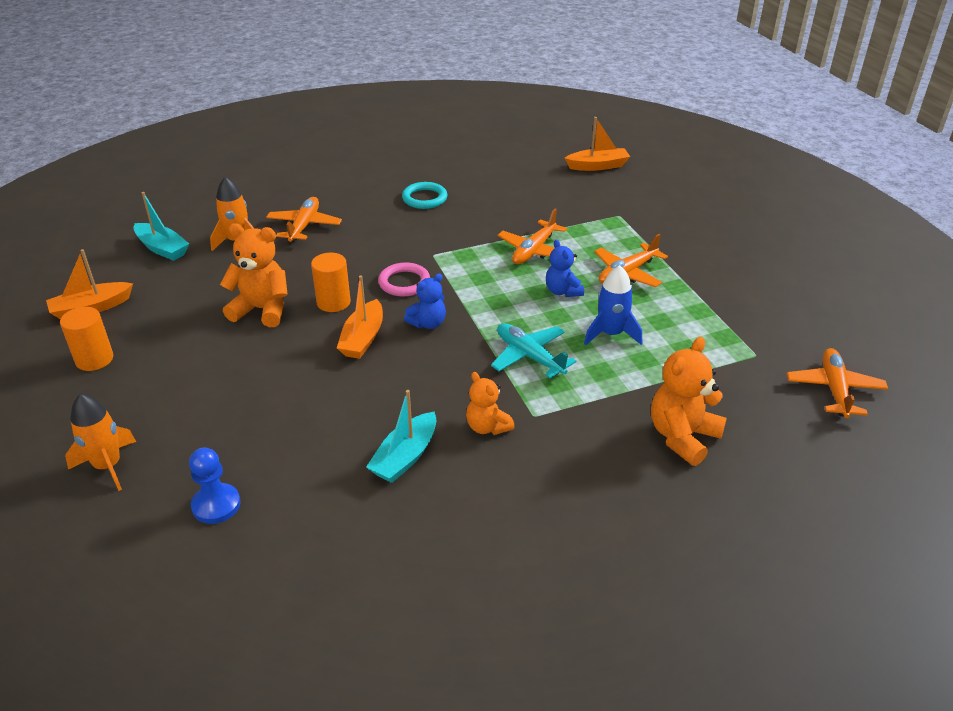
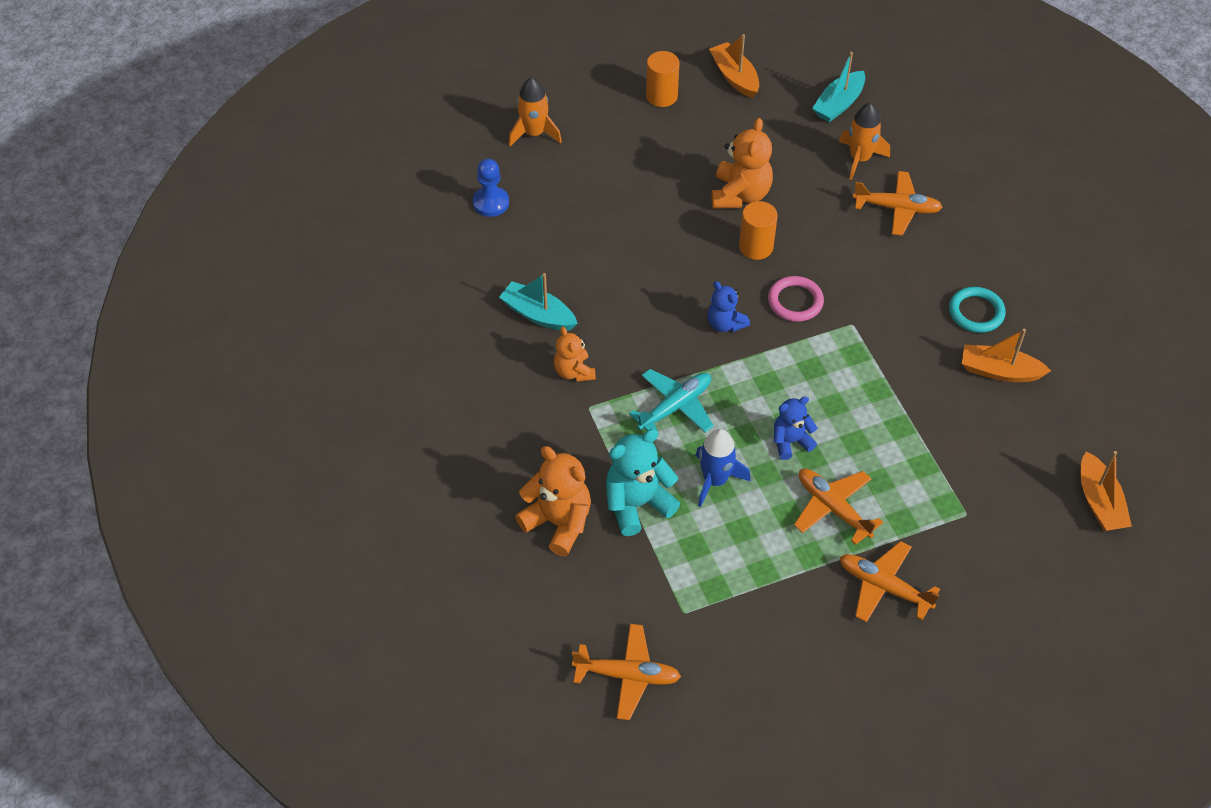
camera: 90 degrees right, 15 degrees up
(363, 338) = (698, 274): orange boat -> orange boat (999, 371)
(487, 427) = (574, 371): orange teddy bear -> orange teddy bear turned 75 degrees counterclockwise
(534, 251) = (871, 418): orange plane -> orange plane (883, 587)
(648, 382) = (637, 504): none -> turquoise teddy bear

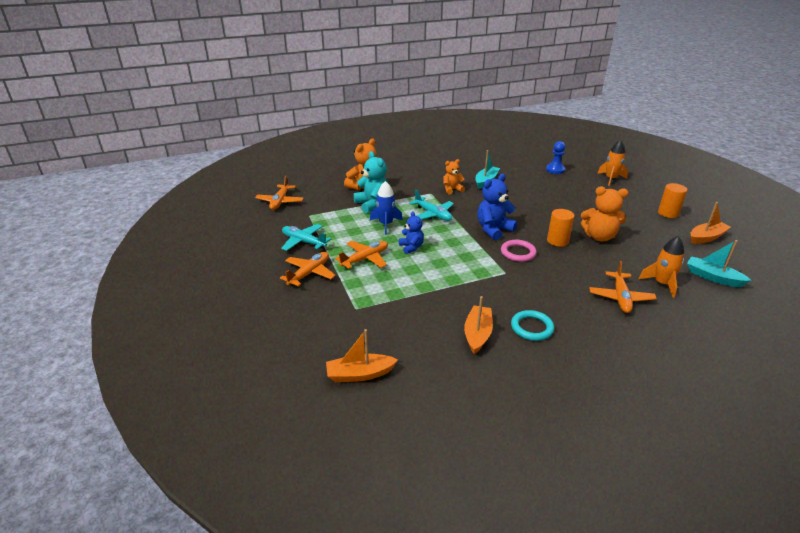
camera: 90 degrees right, 20 degrees down
(725, 324) = (493, 229): blue teddy bear -> blue teddy bear, size x1.61
(785, 609) = (303, 242): none -> turquoise plane

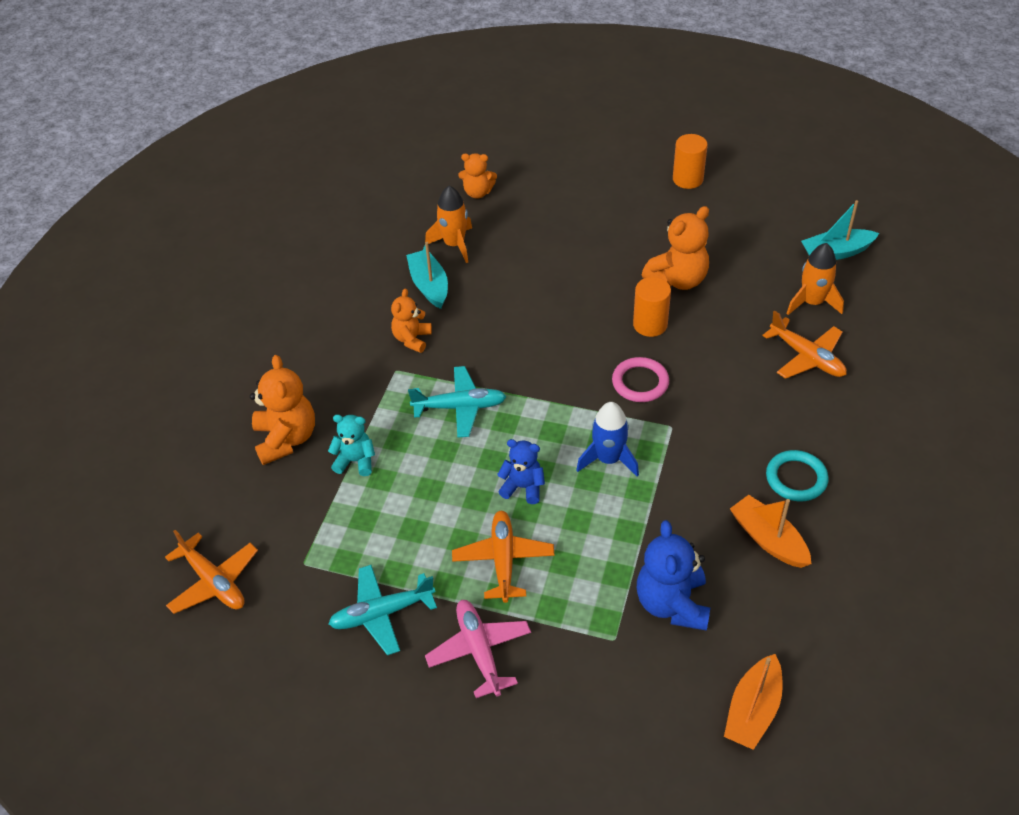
camera: 50 degrees left, 15 degrees up
(309, 273) = (479, 651): orange plane -> pink plane
(372, 204) = (355, 461): turquoise teddy bear -> turquoise teddy bear, size x0.62
(386, 224) = (432, 480): blue rocket -> blue rocket (608, 459)
(493, 229) = (564, 368): blue teddy bear -> blue teddy bear (672, 604)
(555, 170) = (478, 192): blue pawn -> orange teddy bear
(611, 179) = (560, 161): orange rocket -> orange rocket (454, 244)
(706, 237) = (764, 192): orange boat -> none

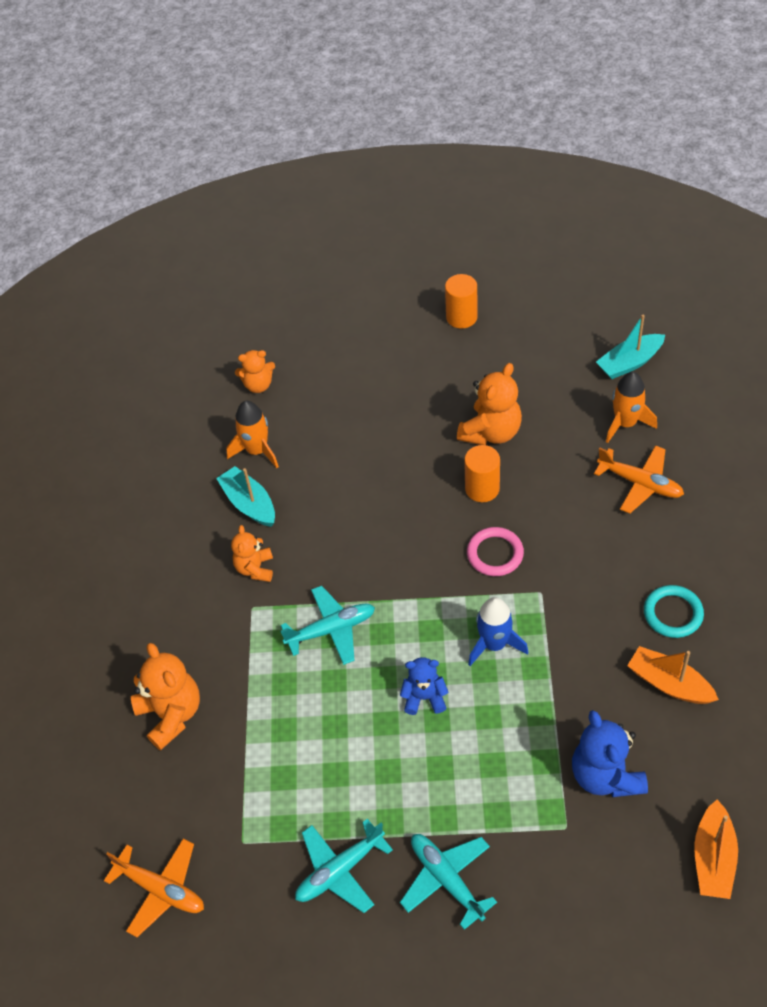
camera: 15 degrees left, 5 degrees up
(355, 461) = (250, 718): turquoise teddy bear -> none
(479, 651) = (446, 879): pink plane -> turquoise plane
(503, 560) = (434, 779): orange plane -> none

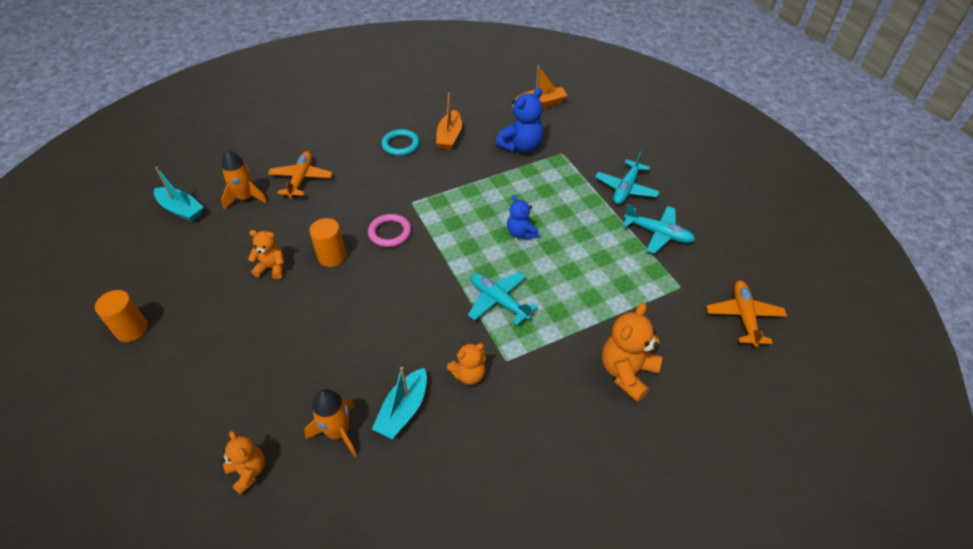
camera: 120 degrees left, 5 degrees down
(491, 432) = (272, 268): orange teddy bear -> orange teddy bear, size x0.62
(494, 644) = (463, 212): blue rocket -> none

